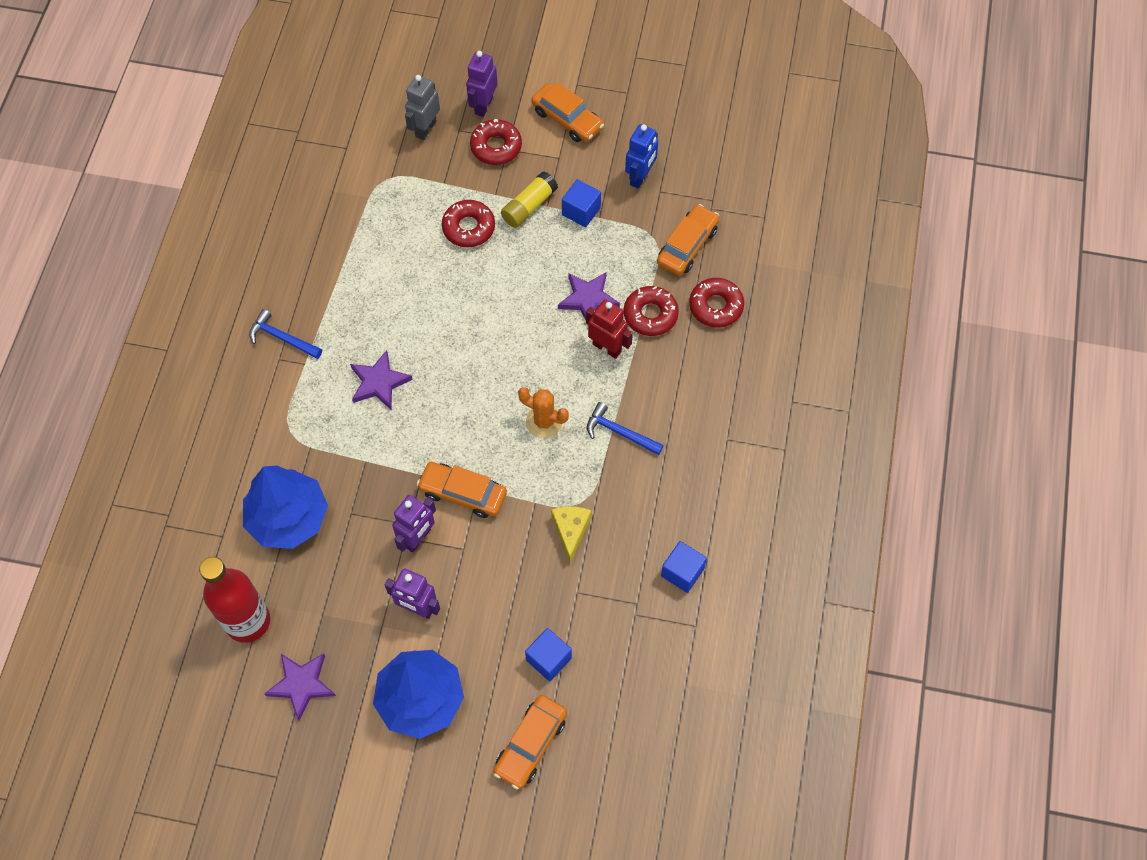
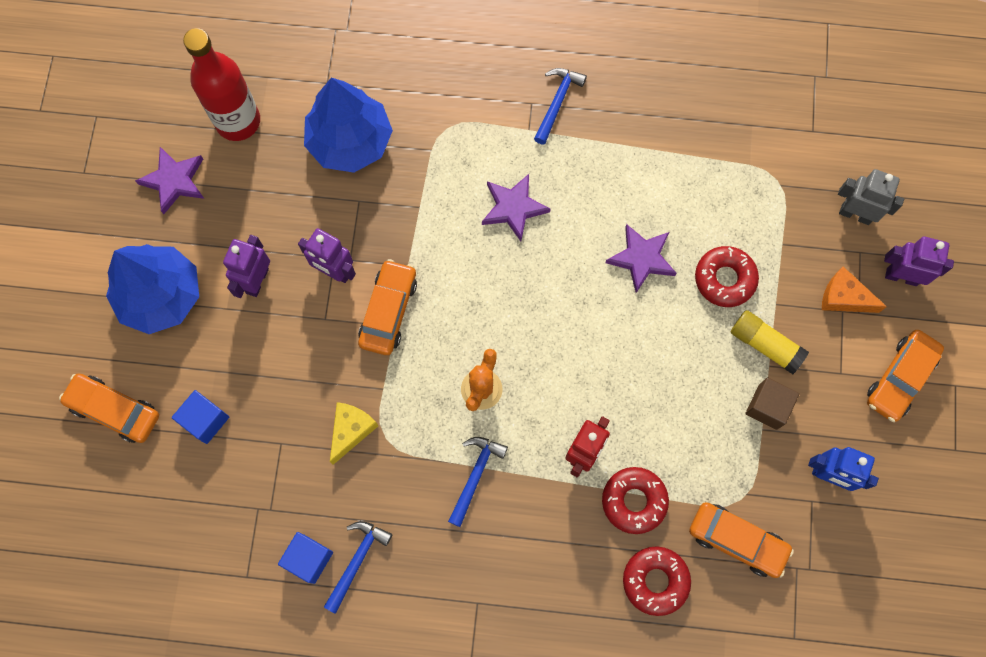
camera: 85 degrees right, 10 degrees up
(496, 147) = (844, 298): red donut -> orange cheese
(570, 531) = (351, 430): yellow cheese -> yellow cheese turned 60 degrees counterclockwise
(581, 211) = (767, 407): blue cube -> brown cube
(588, 299) = (646, 425): purple star -> purple star (642, 259)
(686, 532) = (357, 561): none -> blue hammer

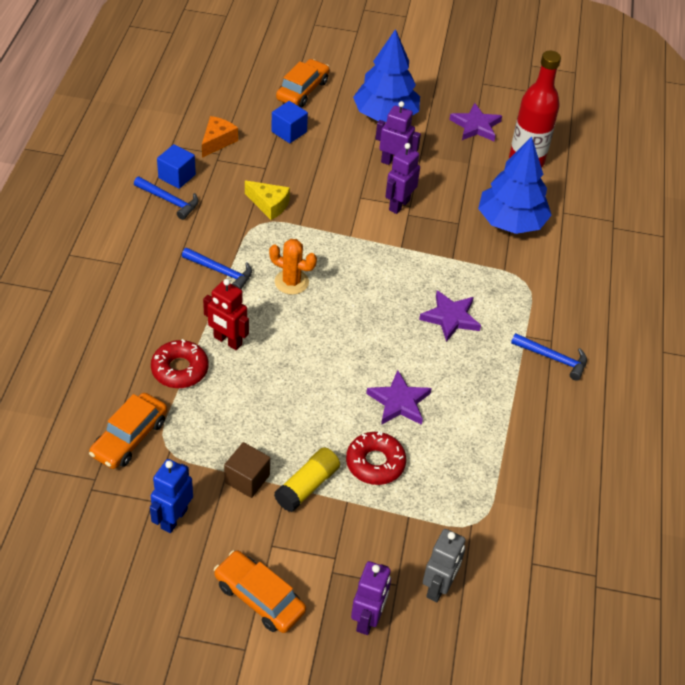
camera: 90 degrees right, 25 degrees down
(388, 311) = (363, 233): orange car -> none
(655, 581) = (109, 375): red donut -> none
(844, 298) = (349, 561): orange cheese -> orange cheese (217, 141)

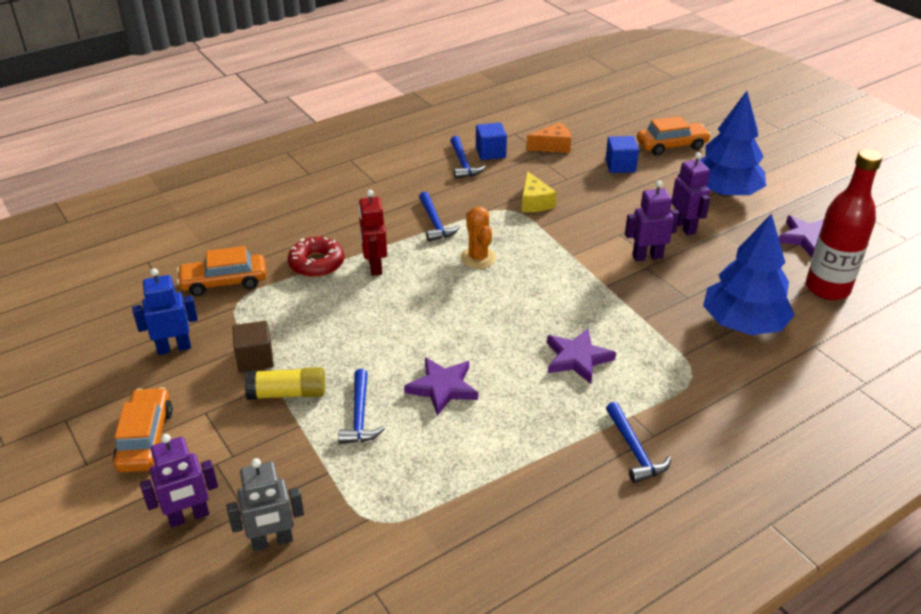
camera: 50 degrees right, 10 degrees down
(375, 463) = (359, 416): red donut -> blue hammer

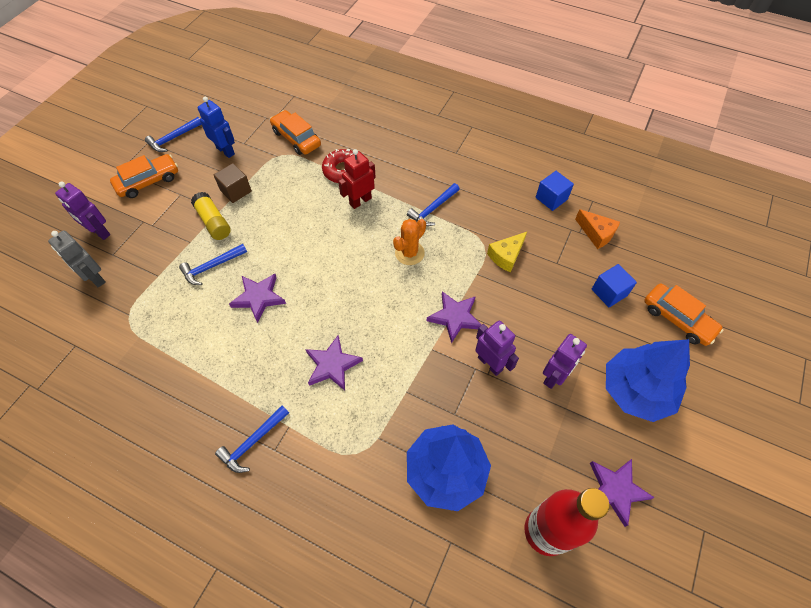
camera: 60 degrees right, 20 degrees up
(463, 163) = (521, 189): blue hammer -> blue hammer (173, 138)
(580, 258) = (455, 317): none -> purple star

